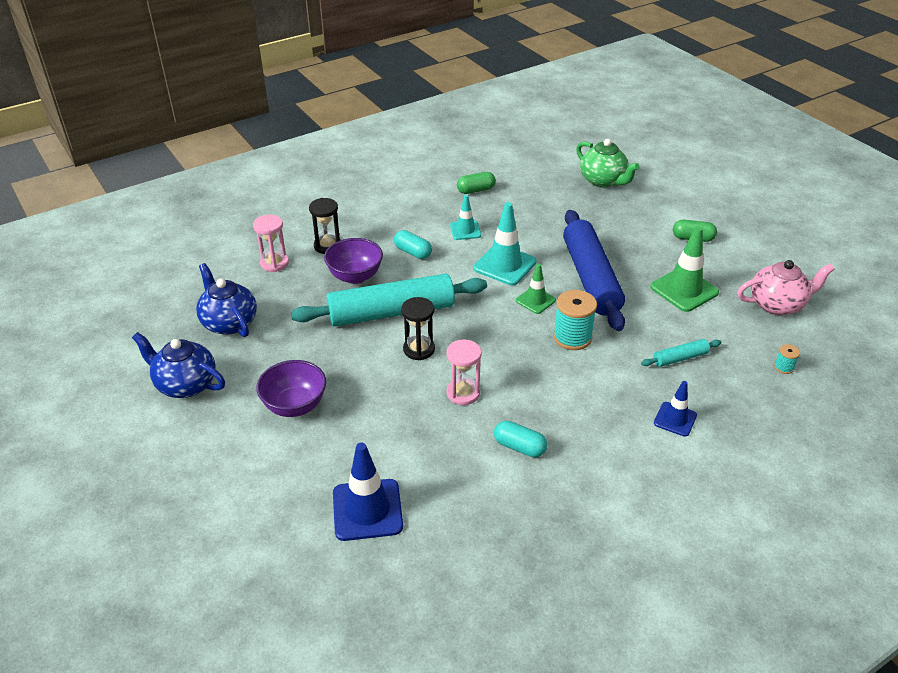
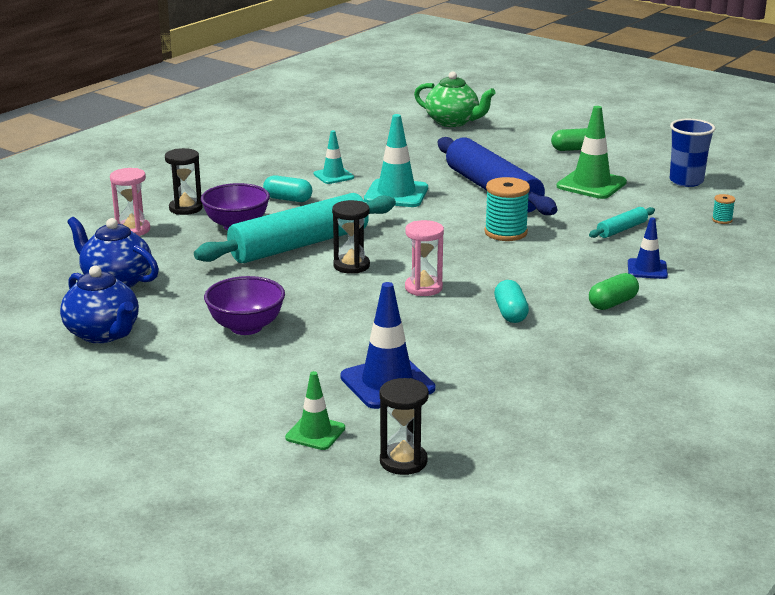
camera: 20 degrees left, 15 degrees down
(186, 384) = (103, 334): blue teapot -> blue teapot turned 135 degrees counterclockwise
(326, 617) = (403, 461): none -> black hourglass
(476, 190) = (321, 146): green capsule -> green capsule (612, 303)
(519, 447) = (510, 313): turquoise capsule -> turquoise capsule turned 75 degrees clockwise
(535, 300) = (448, 213): green traffic cone -> green traffic cone (315, 433)
(777, 305) = (686, 181): pink teapot -> blue cup

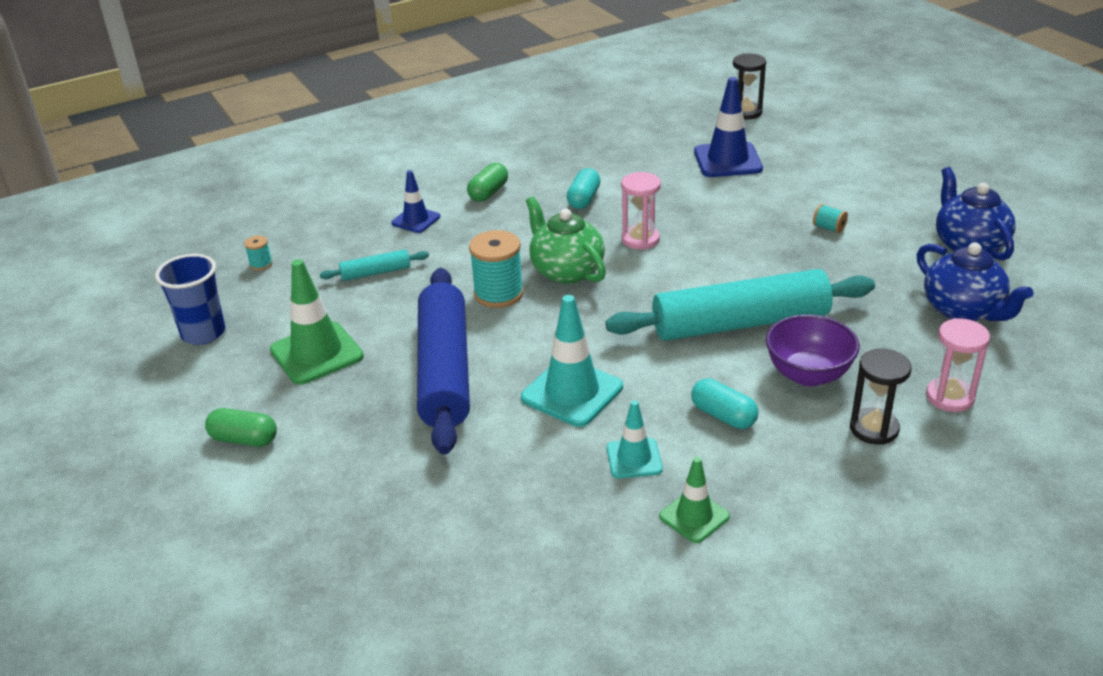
camera: 155 degrees left, 10 degrees up
(246, 327) = (829, 228): purple bowl -> turquoise spool
(315, 433) = (798, 136): green traffic cone -> green traffic cone (694, 516)
(351, 266) = (696, 280): black hourglass -> none
(453, 122) = (334, 583): green teapot -> green teapot (566, 271)
(612, 303) = (488, 192): green capsule -> green capsule turned 45 degrees counterclockwise

